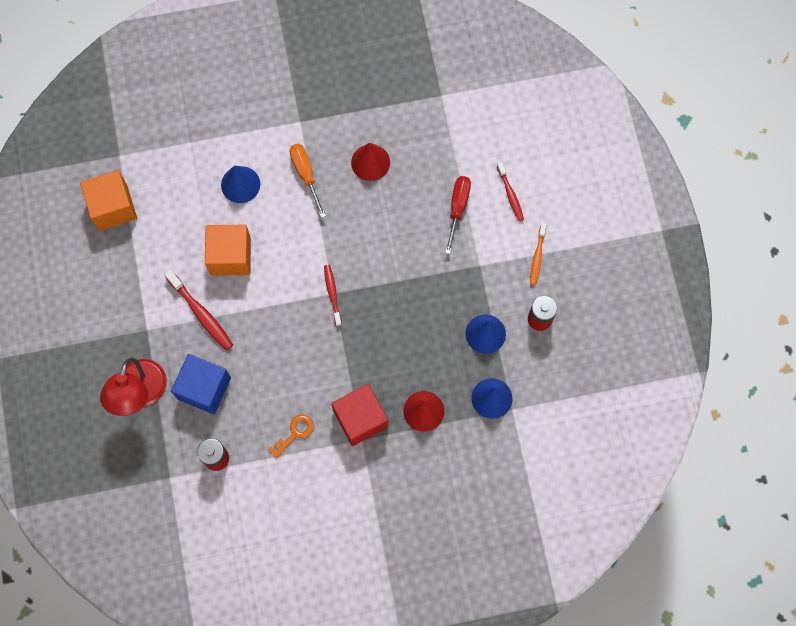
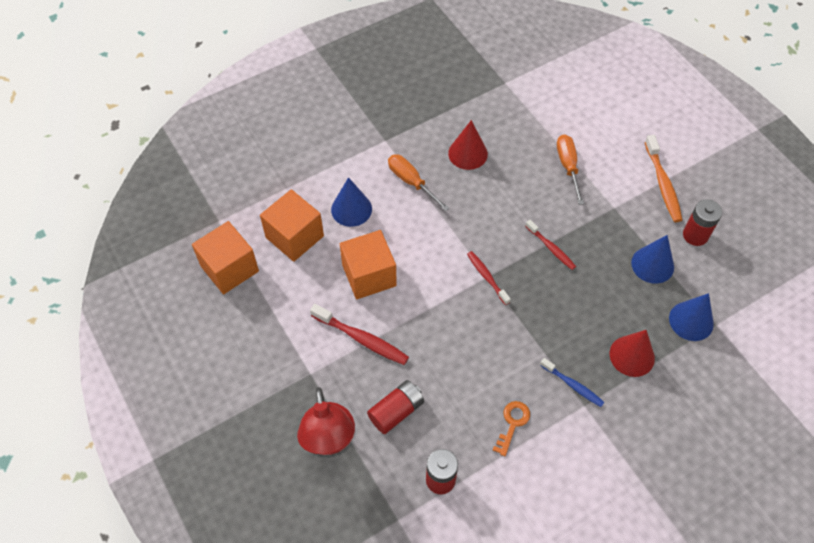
camera: 20 degrees left, 15 degrees down
(180, 195) = (294, 237): none -> orange cube
(204, 388) = (396, 411): blue cube -> red battery
(360, 419) = (573, 385): red cube -> blue toothbrush
(457, 208) = (568, 166): red screwdriver -> orange screwdriver
(510, 195) = (609, 141): red toothbrush -> red toothbrush (551, 248)
(537, 257) = (663, 184): orange toothbrush -> orange toothbrush, size x1.54

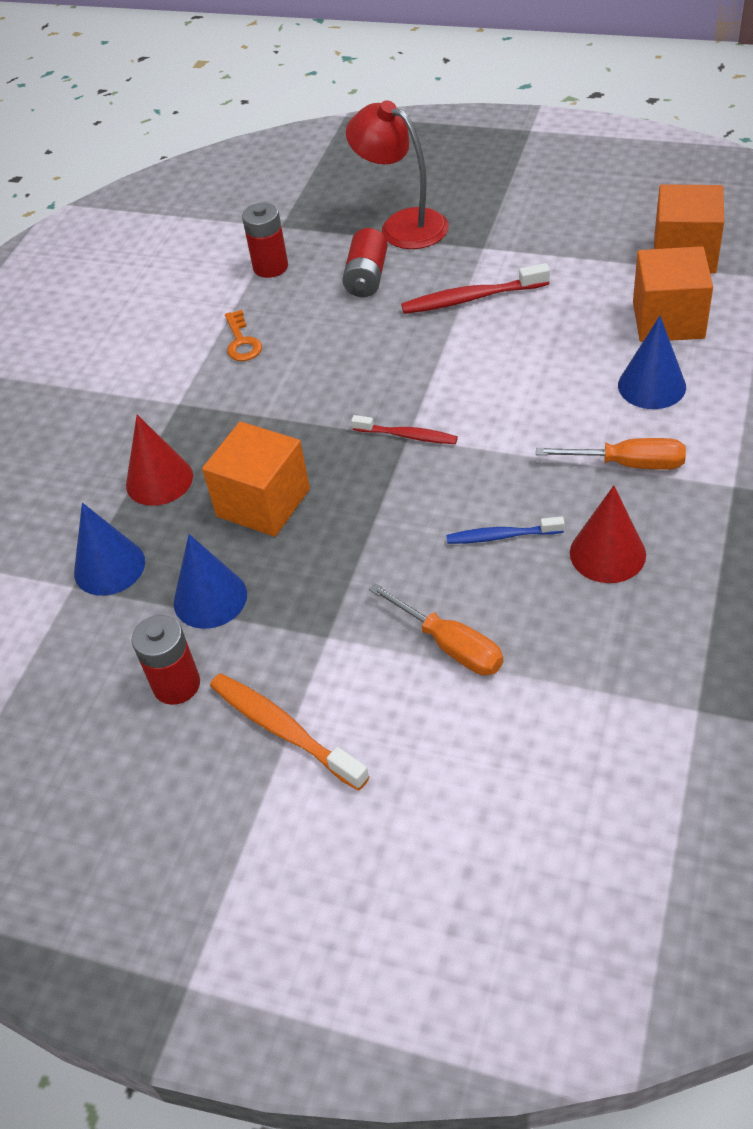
camera: 145 degrees right, 10 degrees down
(369, 275) = (539, 346): orange cube -> orange cube (263, 503)
(551, 248) = (363, 521): red toothbrush -> none
(573, 385) = (206, 410): blue toothbrush -> blue toothbrush (501, 536)

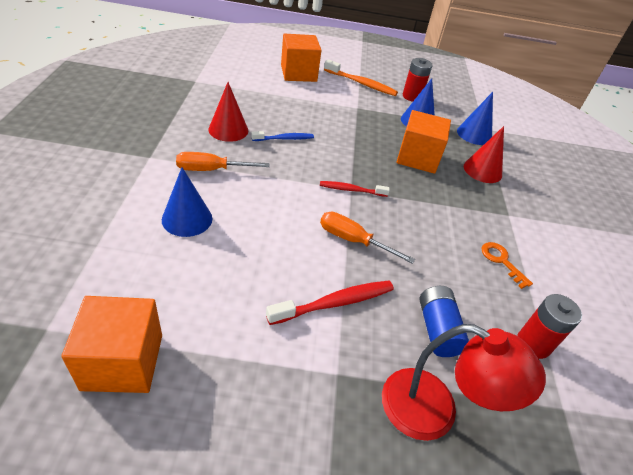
camera: 155 degrees right, 5 degrees down
(367, 277) = (437, 329): red battery -> blue battery
(450, 645) = (302, 102): orange screwdriver -> orange screwdriver (353, 240)
(668, 320) = (161, 277): orange cube -> orange cube (298, 73)

